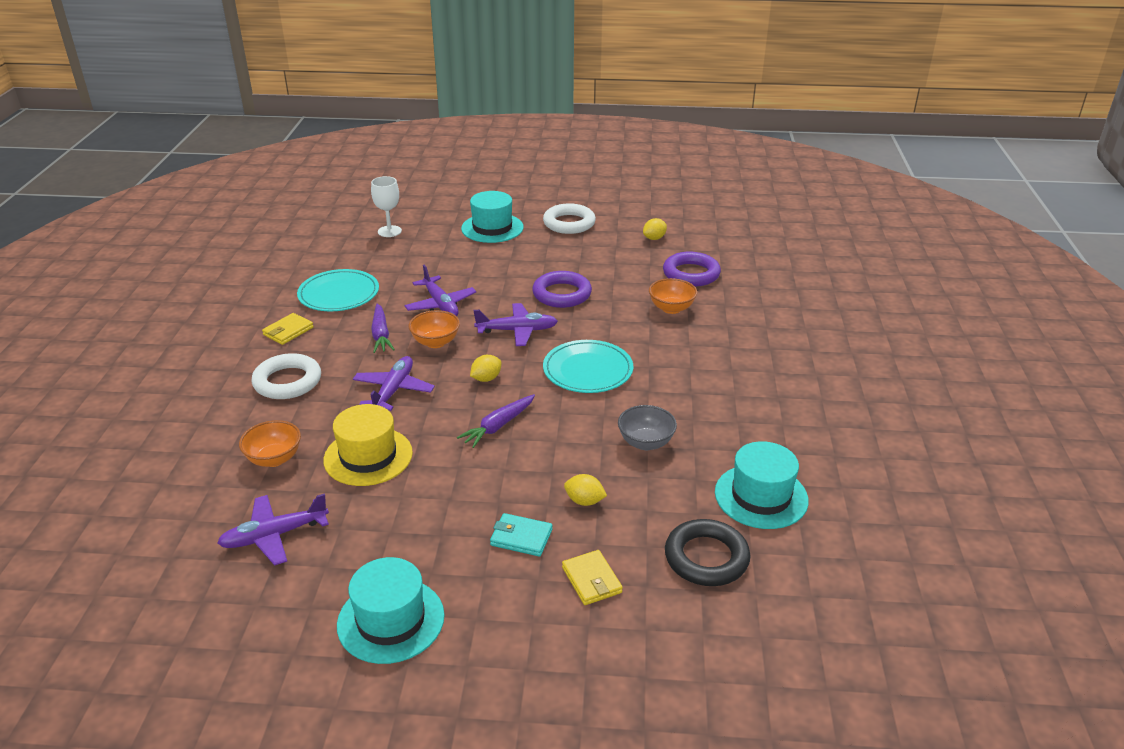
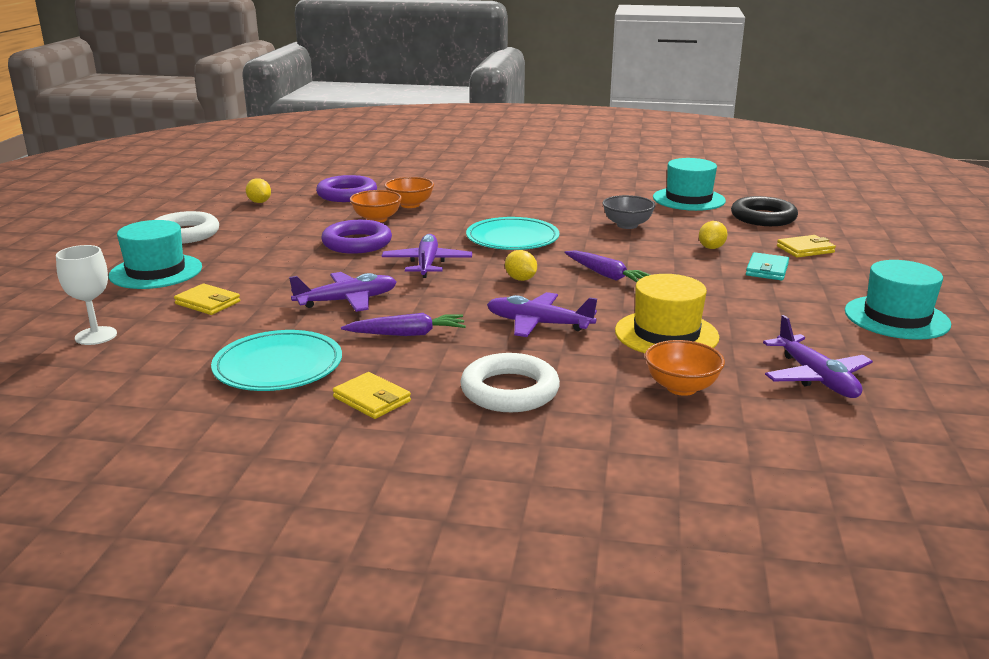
camera: 85 degrees left, 10 degrees down
(435, 342) = (437, 303): orange bowl -> orange bowl (377, 219)
(438, 255) = (208, 303): none -> yellow wallet

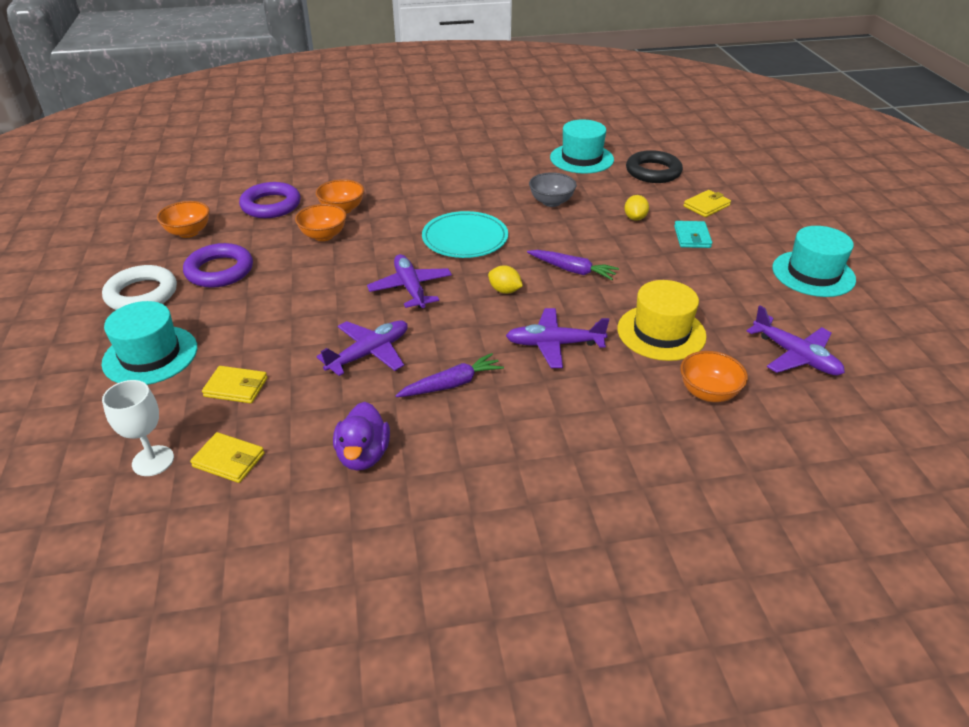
camera: 20 degrees left, 15 degrees up
(259, 202) = (188, 232): yellow lemon -> orange bowl
(278, 366) = (363, 455): turquoise plate -> purple duck
(357, 243) = (326, 273): purple ring -> purple ring (219, 271)
(372, 399) = (474, 474): yellow wallet -> yellow wallet (229, 460)
(509, 390) = (581, 432): white ring -> none

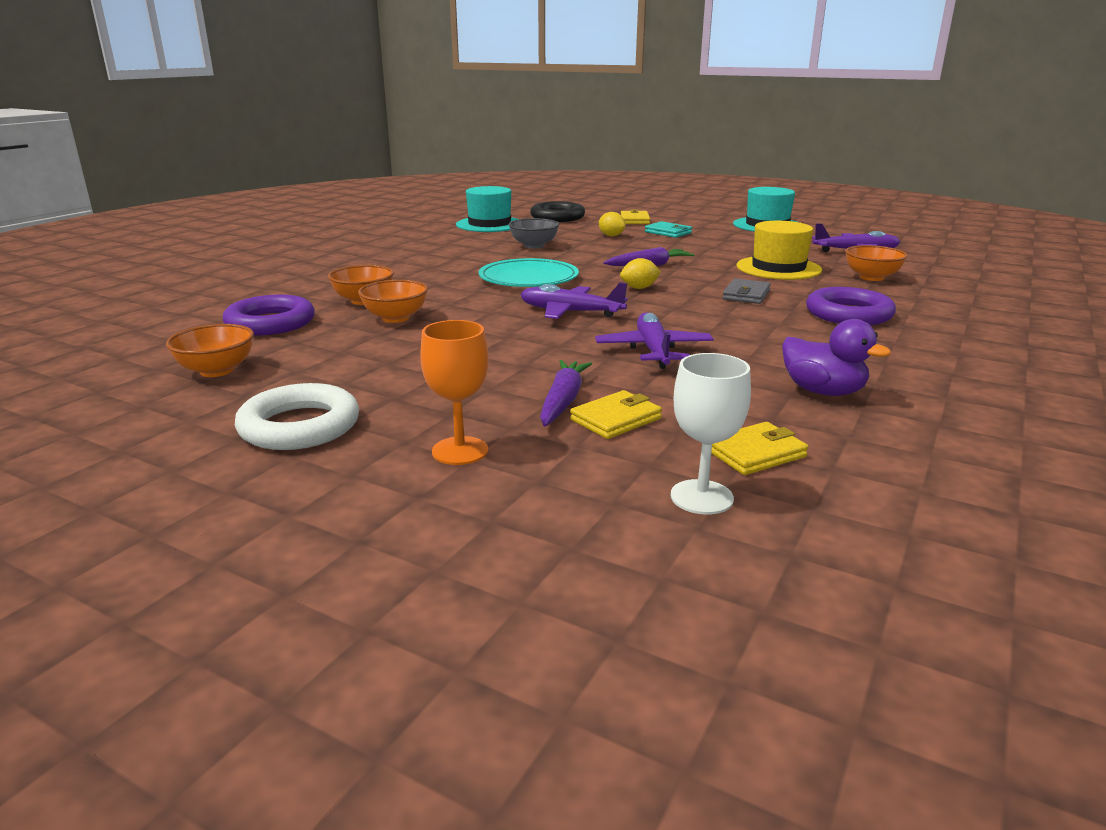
camera: 50 degrees left, 15 degrees down
(150, 355) = (460, 451): turquoise hat -> orange goblet
(219, 271) = (349, 375): purple ring -> purple ring (848, 314)
(451, 384) = (754, 336): purple carrot -> purple carrot (563, 401)
(554, 344) = (746, 295): purple plane -> grey wallet

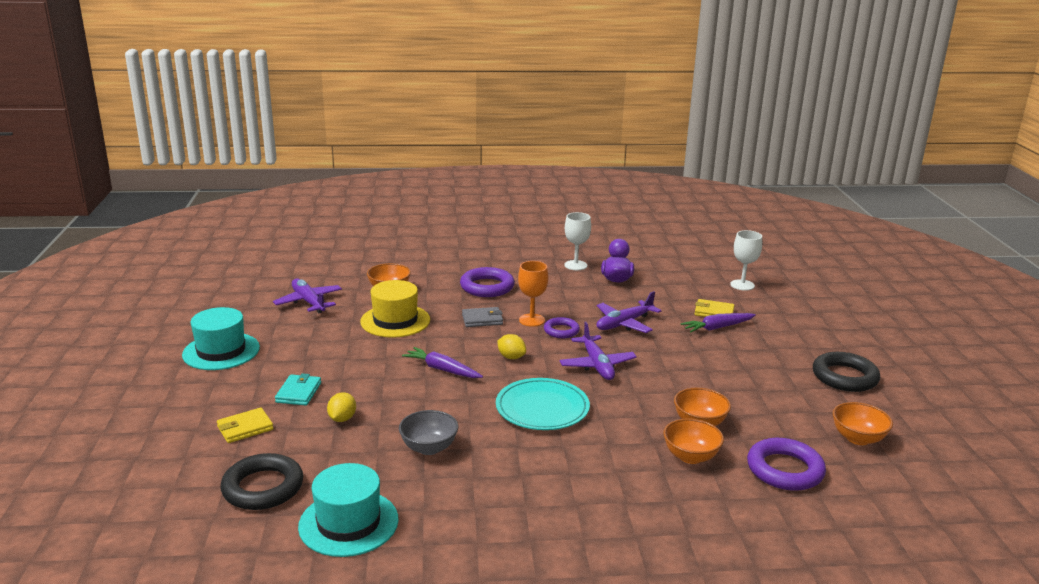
camera: 125 degrees left, 0 degrees up
(299, 426) = (844, 377): white ring -> black ring
(460, 451) = (793, 333): orange goblet -> orange goblet (532, 320)
(674, 318) = (561, 331): none -> purple ring
(755, 453) = (696, 282): yellow wallet -> none
(910, 380) = (575, 265): none -> white goblet

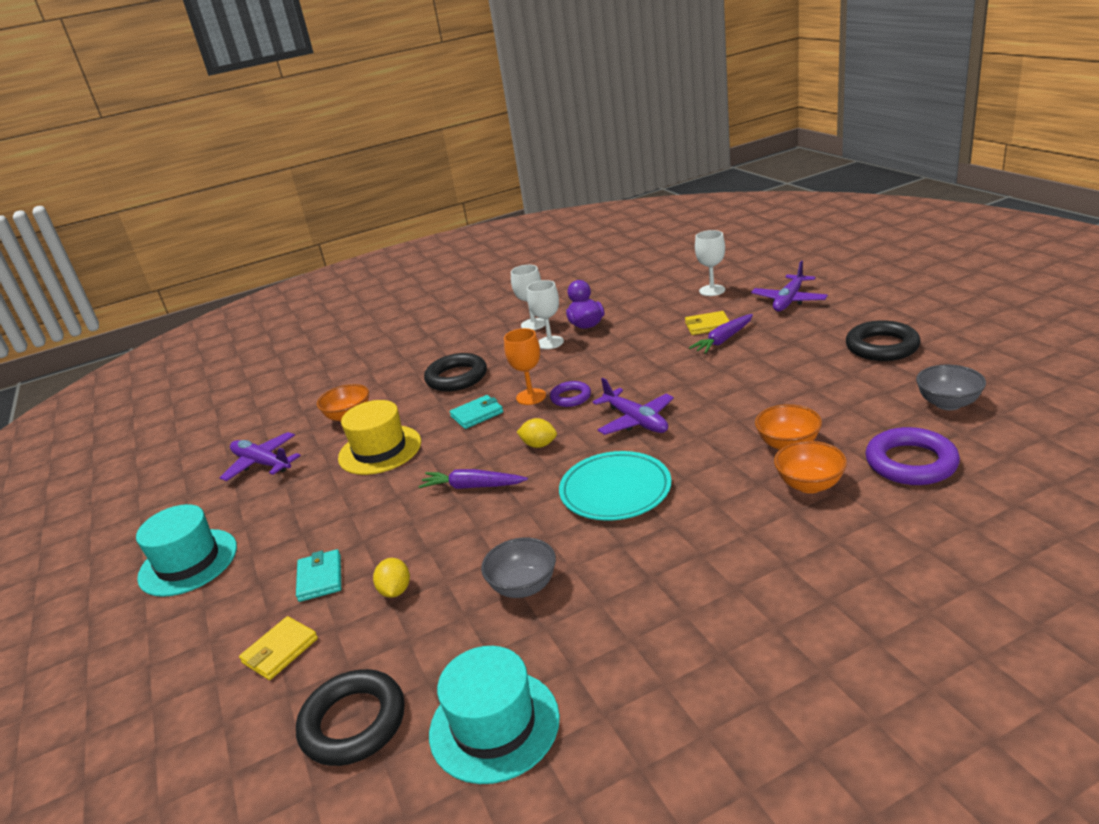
camera: 15 degrees left, 5 degrees up
(482, 319) = (477, 414): grey wallet -> turquoise wallet
(487, 287) = (456, 377): purple ring -> black ring
(577, 284) = (550, 342): none -> white goblet
(624, 323) = (629, 367): purple plane -> purple plane (789, 300)
(858, 438) = (948, 403): orange bowl -> grey bowl

